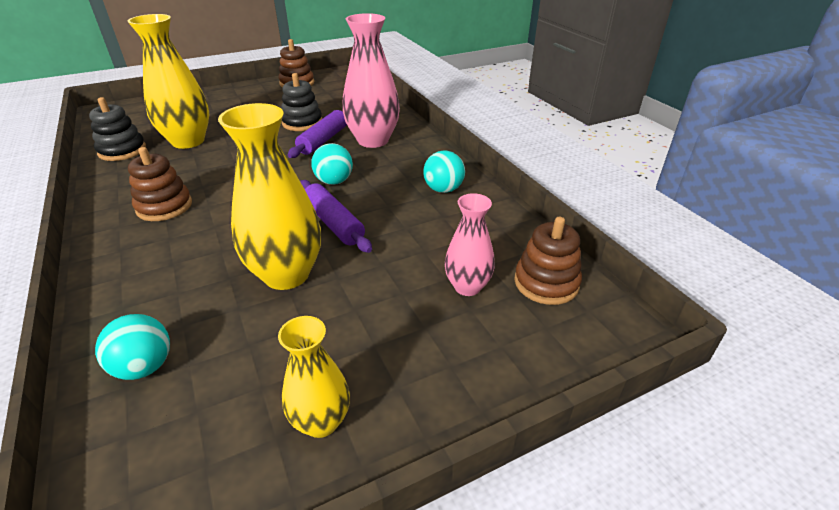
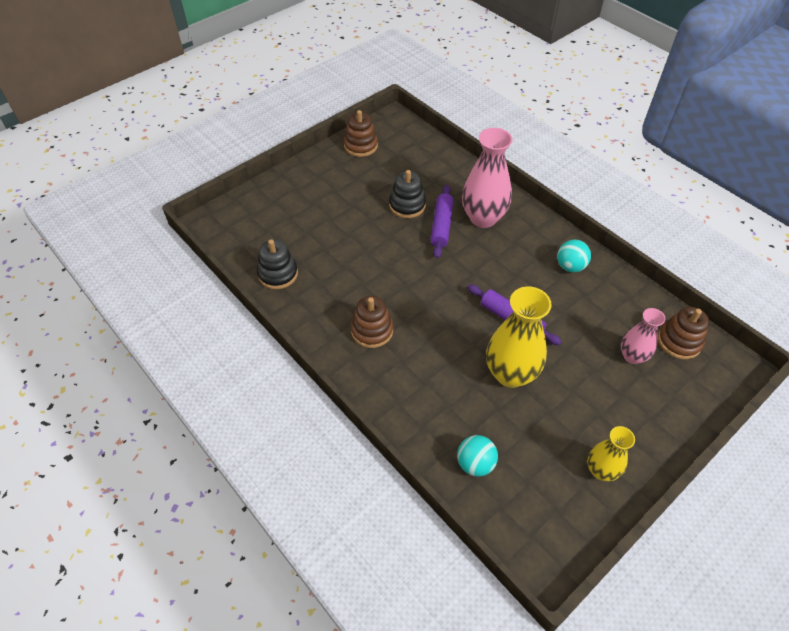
camera: 15 degrees left, 15 degrees up
(188, 141) = (326, 250): yellow vase -> none
(334, 181) = (483, 275): turquoise ball -> none

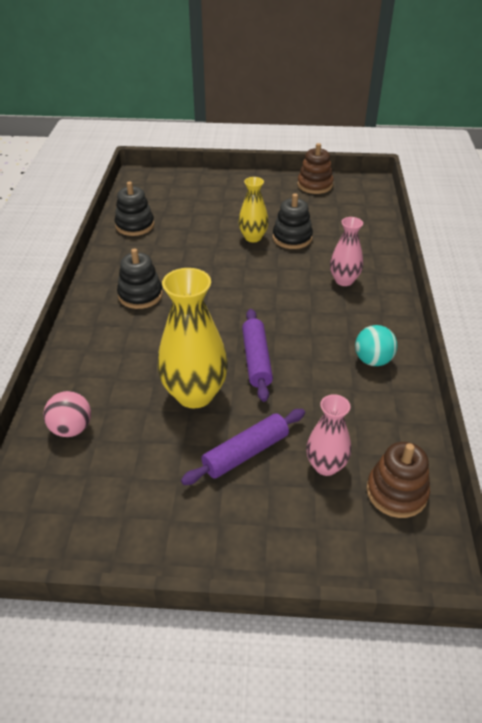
camera: 45 degrees right, 10 degrees down
(372, 330) = (140, 295): brown stacking toy -> black stacking toy
(441, 226) = (299, 265): purple rolling pin -> purple rolling pin (245, 453)
(475, 463) = (71, 428): turquoise ball -> pink ball
(483, 218) = (344, 280): pink vase -> pink vase, size x0.58
(601, 470) = (155, 521): yellow vase -> yellow vase (253, 237)

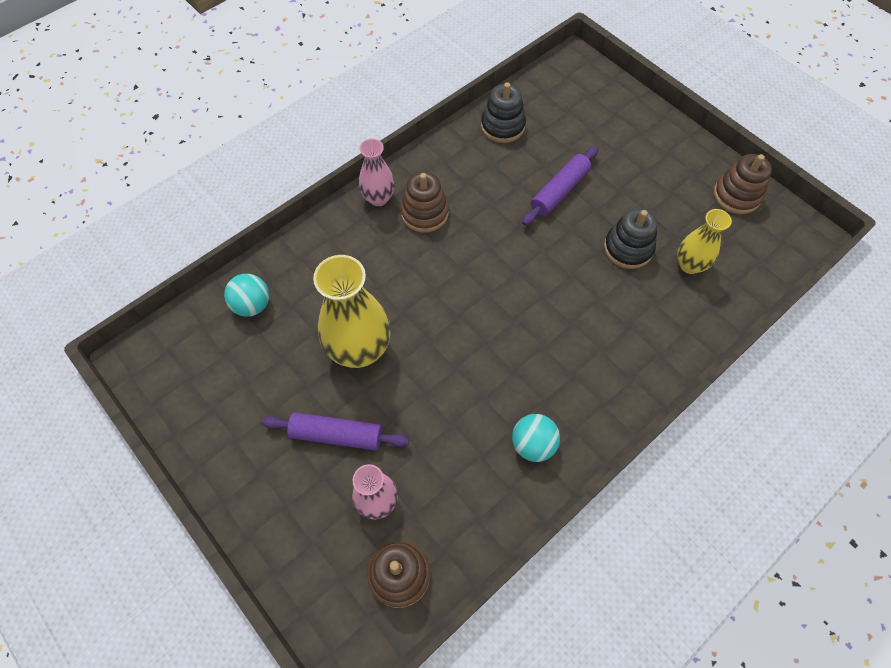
camera: 45 degrees right, 20 degrees up
(71, 428) = (252, 305): pink ball -> turquoise ball
(140, 295) = (424, 213): black stacking toy -> brown stacking toy
(253, 237) = (591, 219): yellow vase -> yellow vase (689, 265)
(256, 360) = (440, 358): purple rolling pin -> purple rolling pin (559, 191)
(344, 280) = (615, 338): pink vase -> pink vase (378, 198)

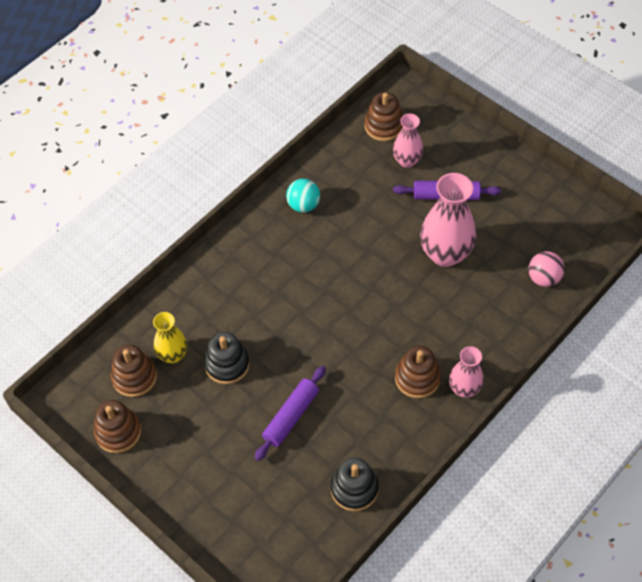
camera: 175 degrees right, 5 degrees down
(252, 305) = (543, 278): turquoise ball -> pink ball
(359, 349) = (445, 254): yellow vase -> pink vase
(729, 246) = (134, 377): none -> brown stacking toy

